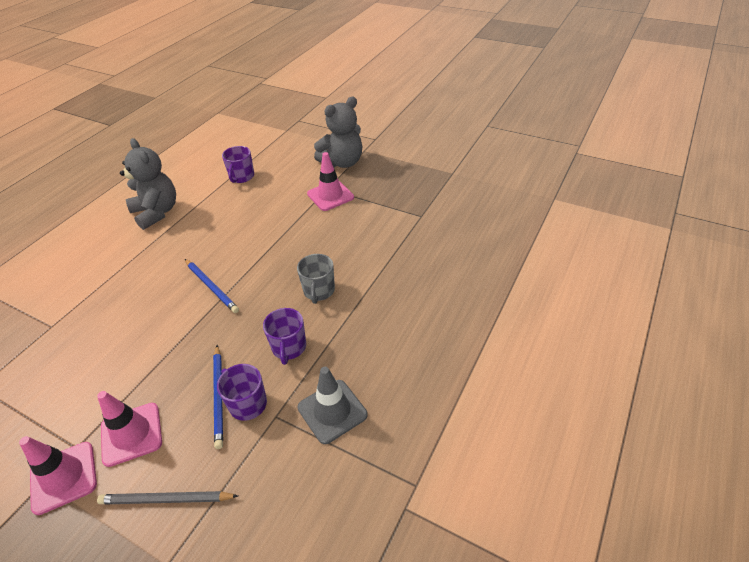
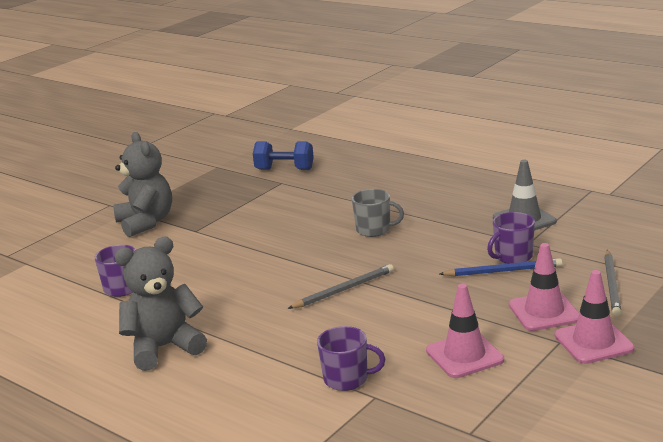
camera: 80 degrees left, 20 degrees down
(211, 287) = (344, 290): blue pencil -> grey pencil
(289, 347) = (448, 241): purple mug -> purple mug (347, 379)
(330, 196) = (212, 228): pink traffic cone -> pink traffic cone (464, 355)
(450, 213) = (284, 169): none -> blue dumbbell

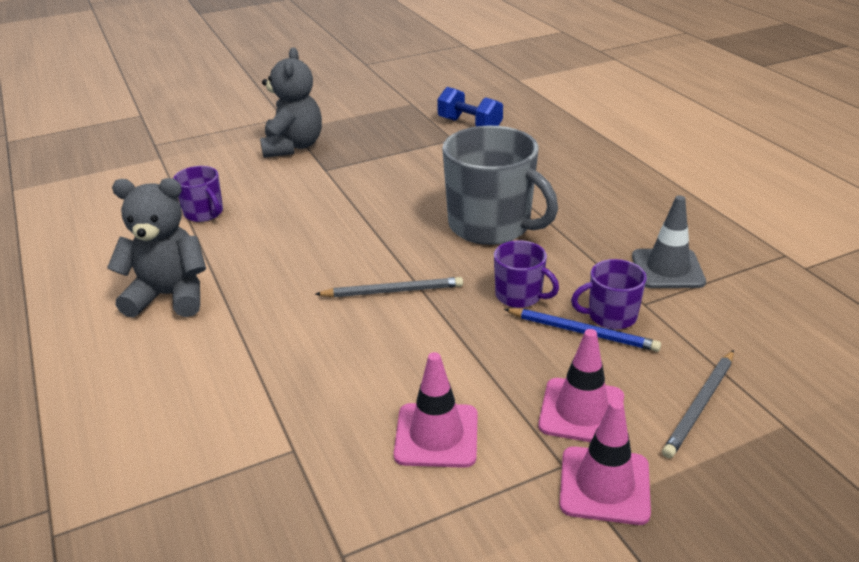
camera: 25 degrees right, 10 degrees up
(347, 379) = (289, 412): purple mug -> purple mug (519, 296)
(374, 230) = (491, 226): grey mug -> grey mug, size x2.01

